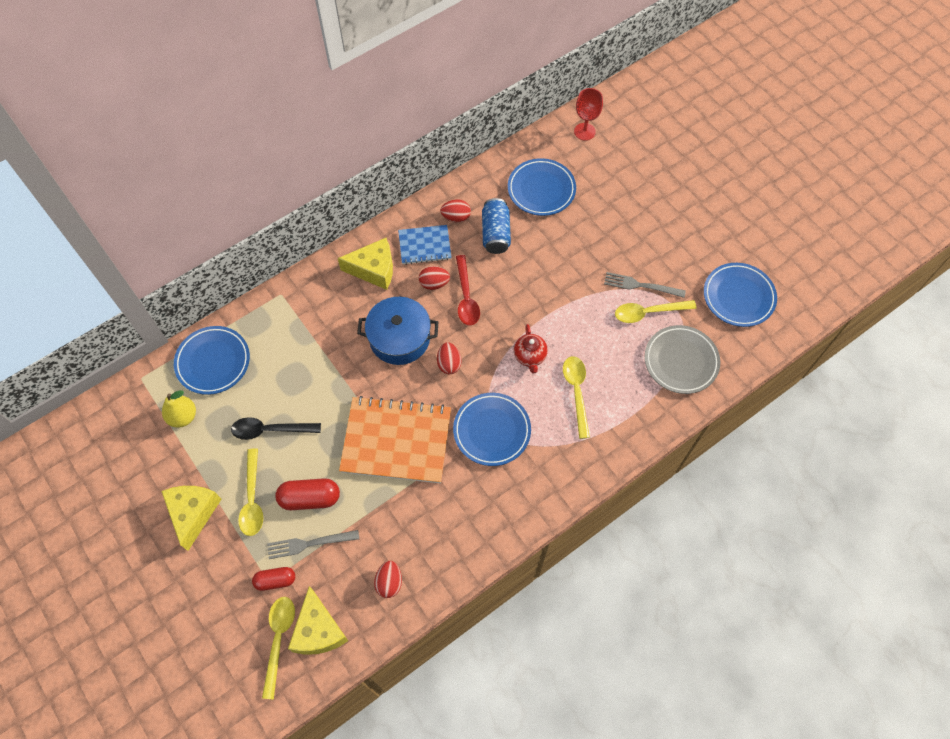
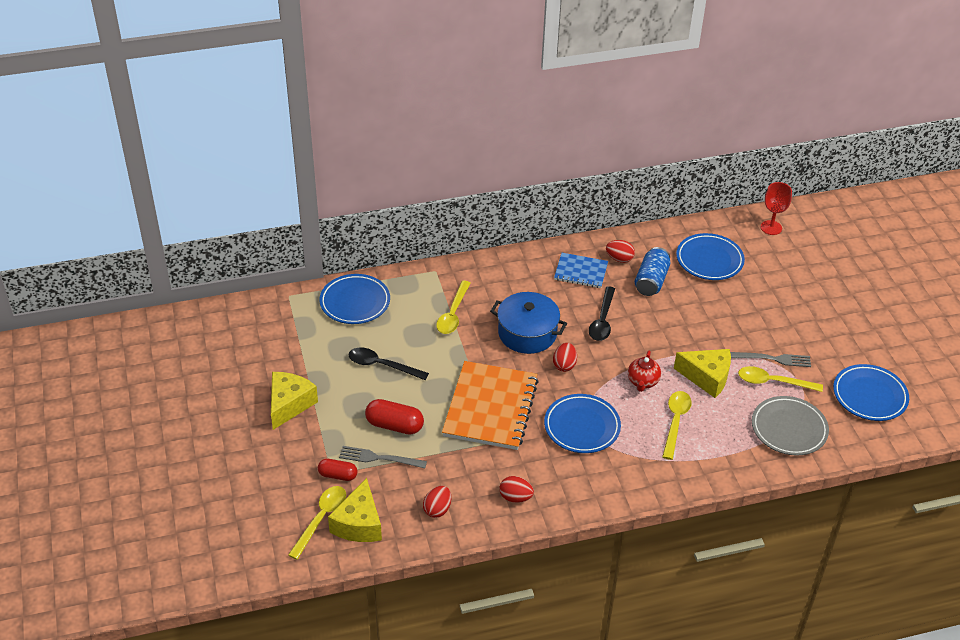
camera: 20 degrees right, 20 degrees down
(183, 416) = (312, 333): yellow pear -> none
(252, 499) = (344, 410): yellow spoon -> yellow spoon (453, 314)
(374, 269) = (526, 276): yellow cheese -> yellow cheese (707, 377)
(396, 441) = (490, 407): orange notebook -> orange notebook turned 75 degrees clockwise
(434, 283) = (577, 302): red egg -> red egg (515, 497)
(466, 297) = (602, 320): red spoon -> black spoon
(640, 285) = (774, 359): grey fork -> grey fork turned 150 degrees clockwise

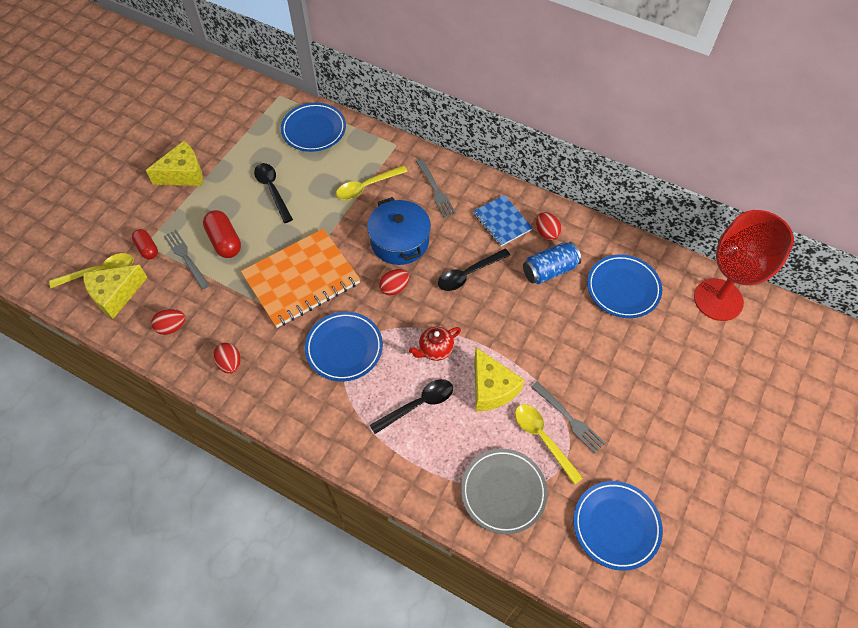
camera: 45 degrees right, 15 degrees up
(507, 282) = (436, 190): none -> grey fork
(675, 422) = (418, 405): yellow spoon -> black spoon
(771, 227) = (718, 299): red goblet -> red goblet, size x2.00

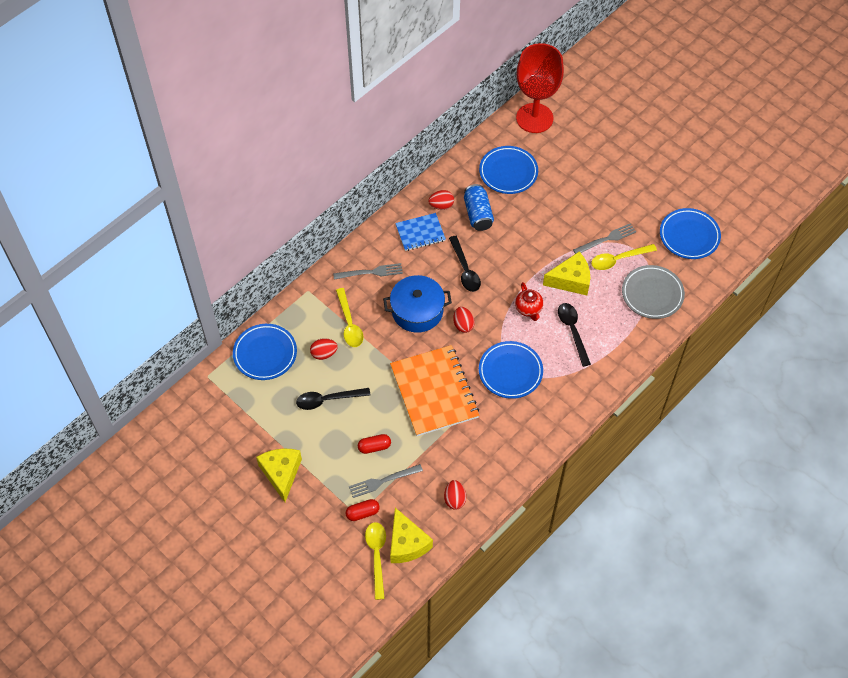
camera: 75 degrees left, 0 degrees up
(224, 241) = (374, 447): red capsule -> red capsule, size x0.65
(230, 363) = (503, 457): red egg -> red egg (324, 353)

